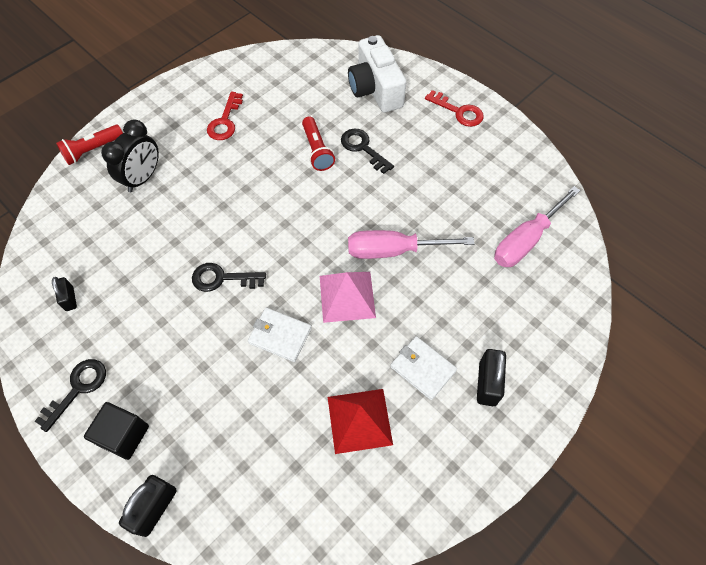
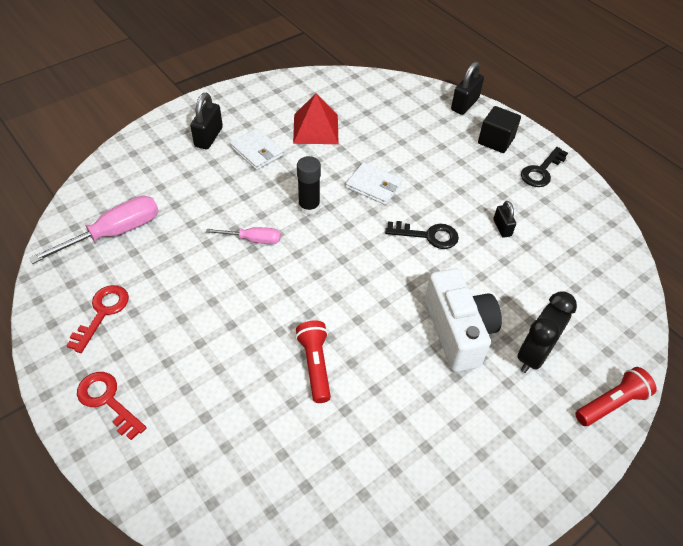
camera: 175 degrees left, 10 degrees down
(69, 299) = (574, 236): black padlock -> black padlock (502, 228)
(225, 121) = (438, 427): red key -> red key (102, 313)
(347, 296) = (309, 207): pink pyramid -> black glue stick
(363, 148) = (255, 360): black key -> none
(375, 89) = (212, 458): white camera -> white camera (458, 331)
(394, 250) = (253, 240): pink screwdriver -> pink screwdriver, size x0.58

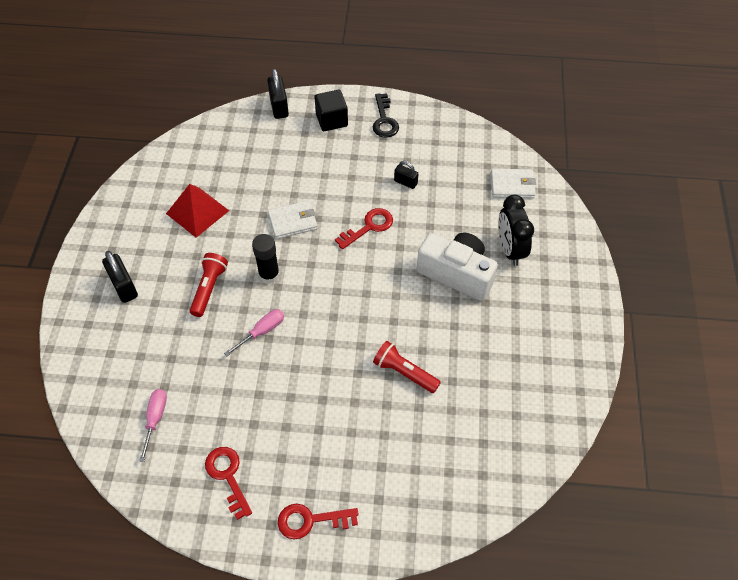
camera: 45 degrees left, 5 degrees up
(114, 233) = (155, 419): pink screwdriver -> pink screwdriver, size x0.58
(257, 151) = (177, 266): white wallet -> white wallet (512, 185)
(428, 235) = (369, 227): black key -> red key
(611, 403) = (574, 241): red flashlight -> red flashlight (209, 289)

